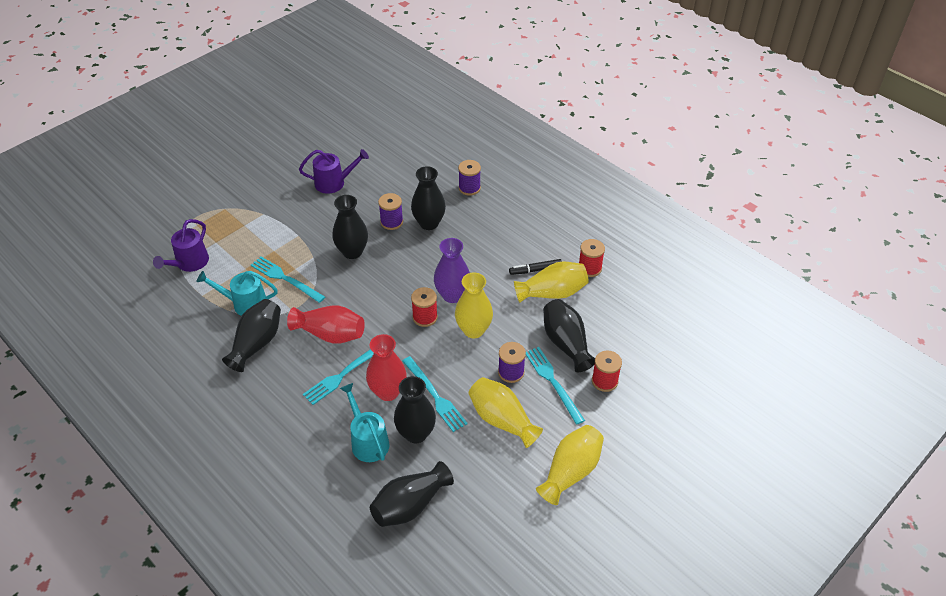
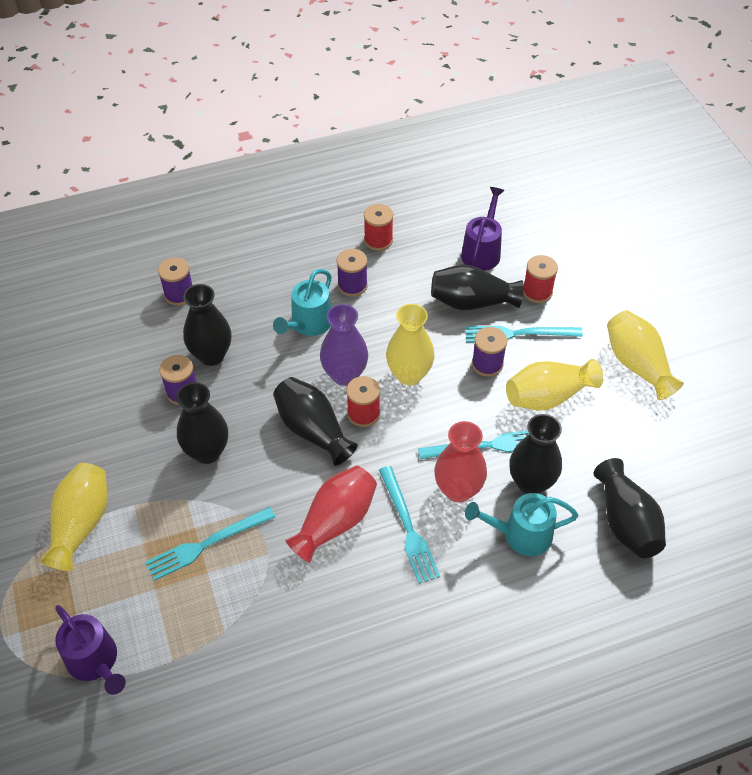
camera: 65 degrees left, 5 degrees up
(245, 304) = (223, 608): turquoise watering can -> turquoise watering can (308, 324)
(257, 343) = (303, 613): black vase -> black vase (313, 430)
(334, 183) = (61, 431): purple watering can -> purple watering can (482, 251)
(536, 270) = (352, 285): black marker -> purple spool
(552, 293) = (395, 285): yellow vase -> yellow vase (81, 524)

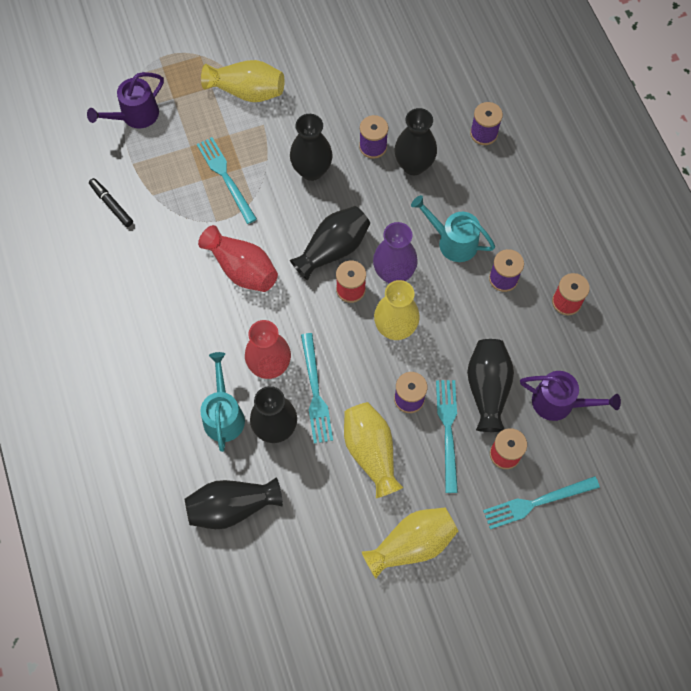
camera: 90 degrees right, 15 degrees up
(235, 683) = (112, 205): none -> black marker
(408, 527) = (234, 324): turquoise fork -> turquoise fork (537, 502)

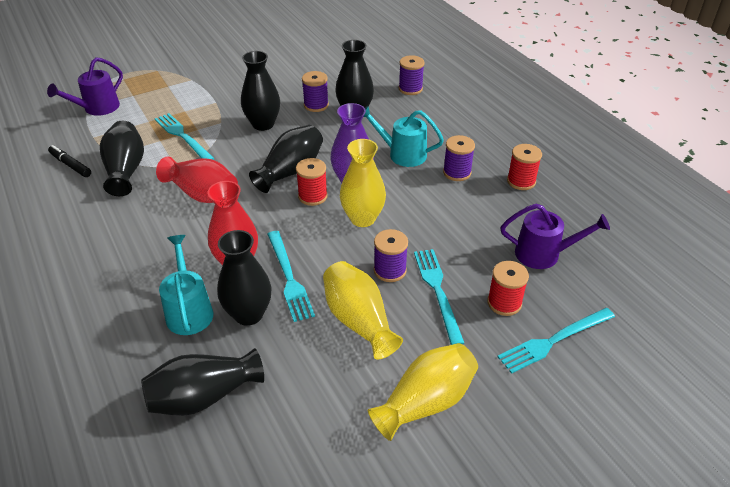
camera: 10 degrees left, 25 degrees down
(247, 91) = (200, 85): yellow vase -> none
(487, 389) = (468, 252): black vase -> black vase (126, 170)

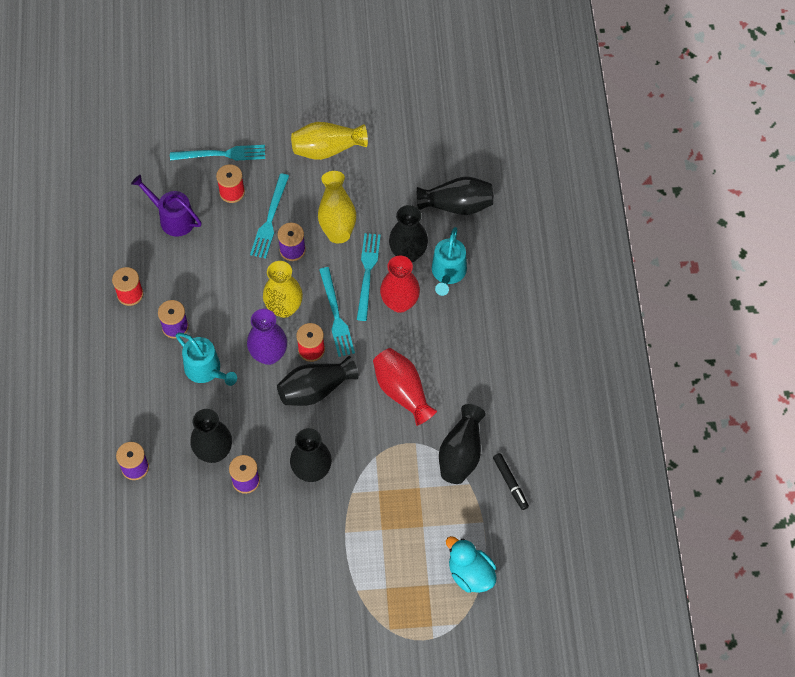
camera: 155 degrees left, 20 degrees up
(97, 108) = (470, 574): purple watering can -> turquoise duck
(183, 136) = (395, 484): turquoise fork -> turquoise fork (336, 315)

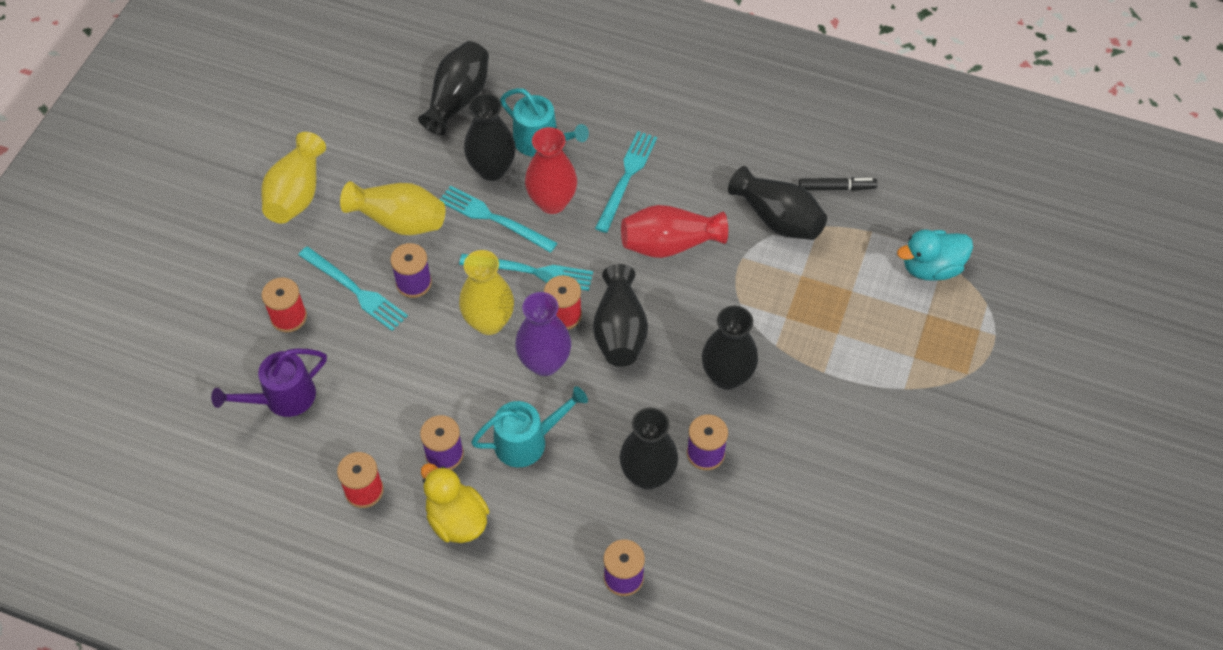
camera: 65 degrees left, 5 degrees down
(133, 355) = (457, 520): none -> yellow duck
(222, 154) = (225, 308): turquoise fork -> turquoise fork (626, 178)

